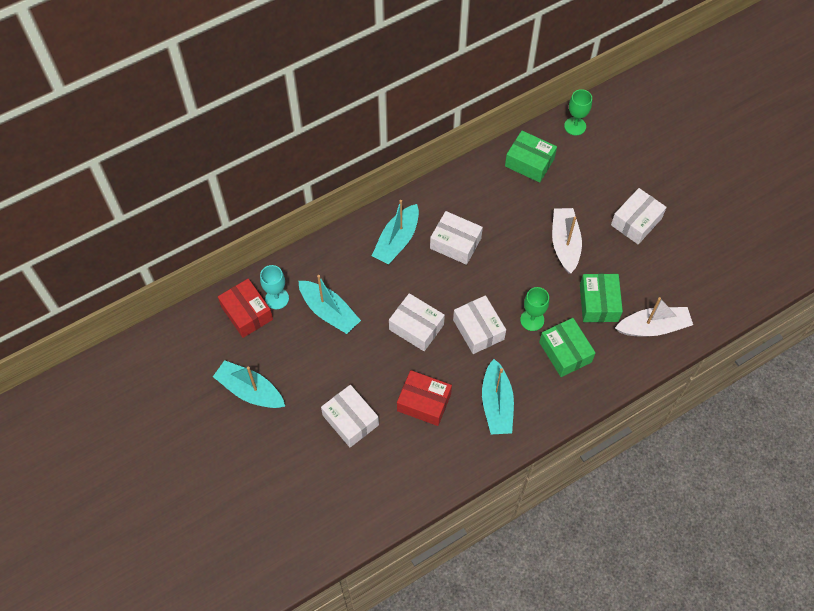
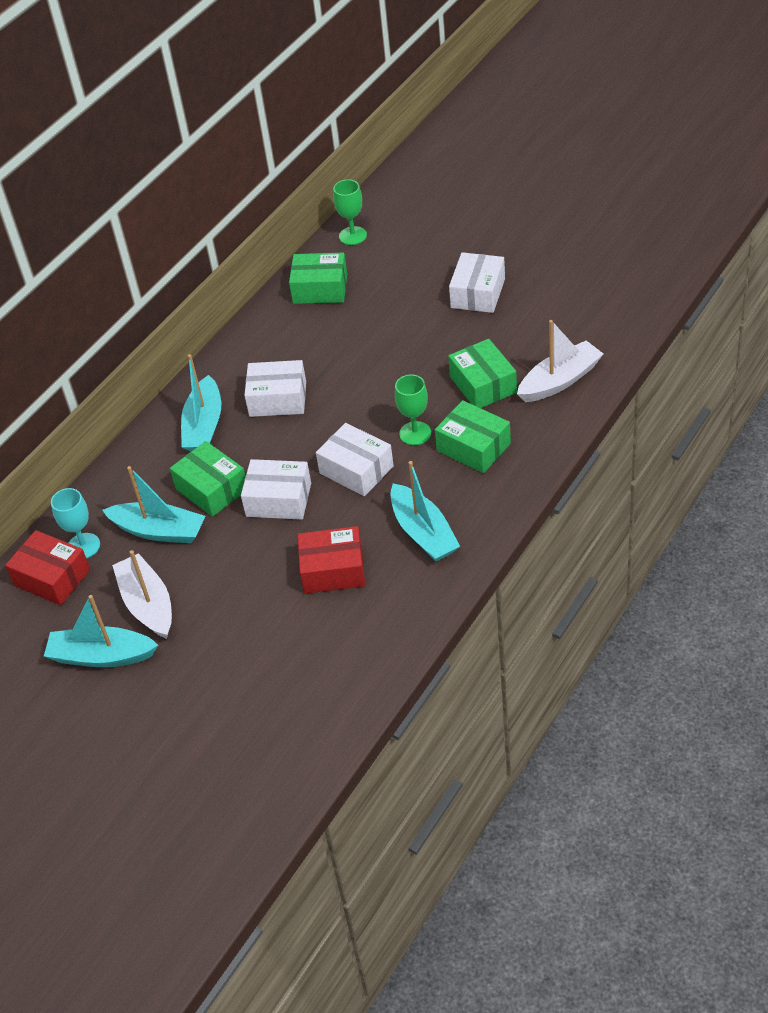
camera: 20 degrees left, 15 degrees down
(350, 420) = (251, 629): white box -> none
(378, 295) = (212, 489): none -> green box
(565, 244) = (408, 346): white boat -> white boat (148, 604)

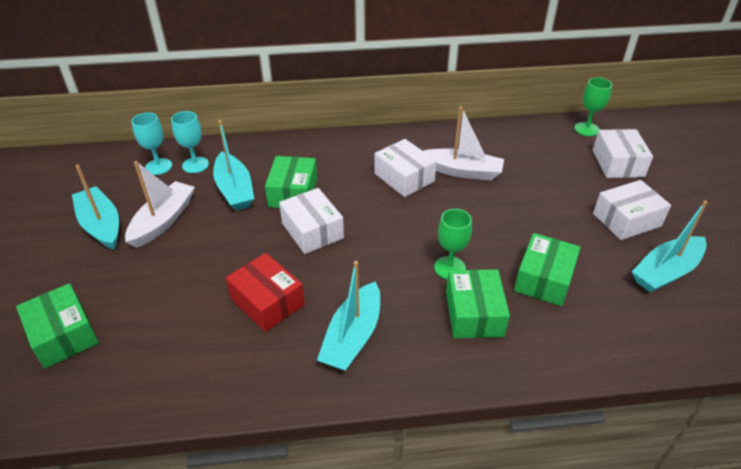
camera: 45 degrees right, 5 degrees down
(52, 577) = (158, 166): red box -> turquoise goblet
(204, 426) = (345, 158): turquoise boat -> turquoise boat (666, 272)
(320, 289) = (522, 141): green box -> green box (63, 335)
(356, 470) = (380, 255): white box -> white box (618, 163)
(560, 381) = (609, 328): white boat -> white boat (462, 171)

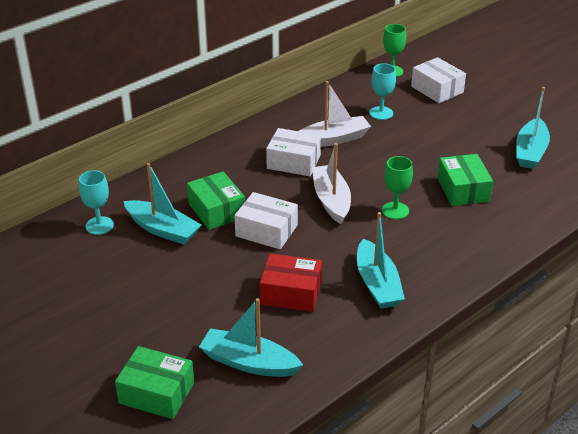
camera: 35 degrees left, 5 degrees down
(101, 225) = (75, 308): turquoise boat -> turquoise boat (249, 362)
(158, 166) = (65, 241): turquoise goblet -> turquoise goblet (381, 113)
(163, 221) = (130, 279): white boat -> white boat (331, 200)
(474, 313) = (441, 232): green box -> none
(626, 220) = (478, 128): white box -> none

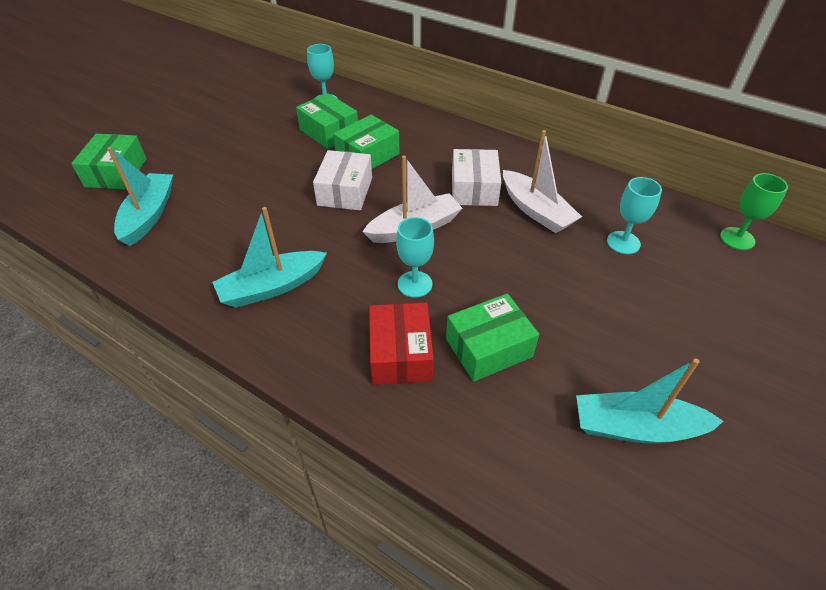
camera: 75 degrees right, 10 degrees up
(162, 229) = (329, 132): turquoise boat -> green box
(291, 293) = (249, 224): red box -> red box (400, 354)
(395, 210) = (415, 284): green goblet -> turquoise goblet
(437, 89) = (729, 291): white box -> none

